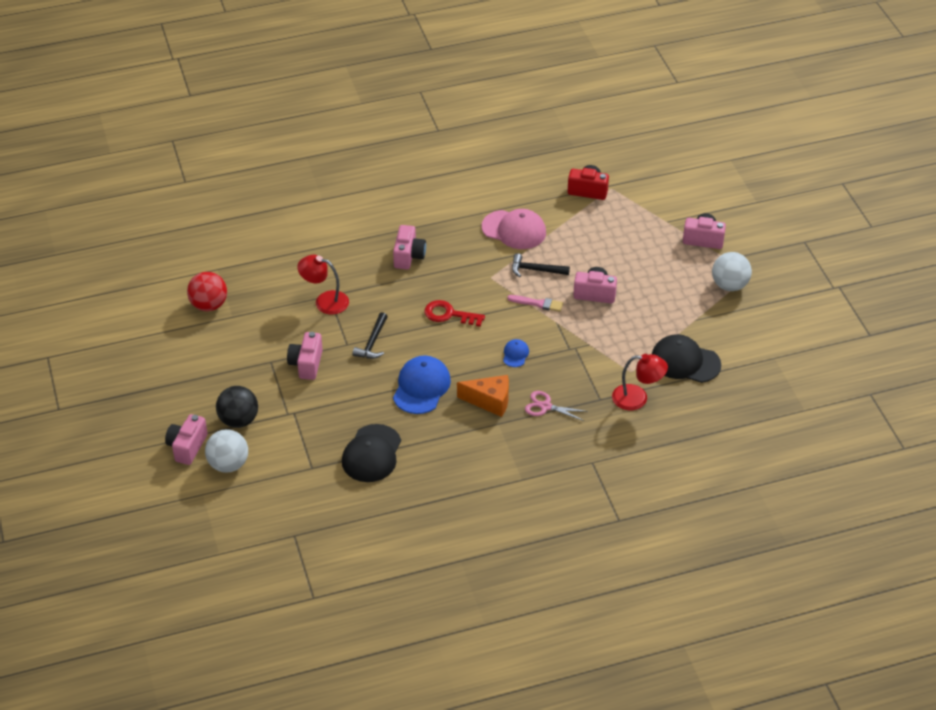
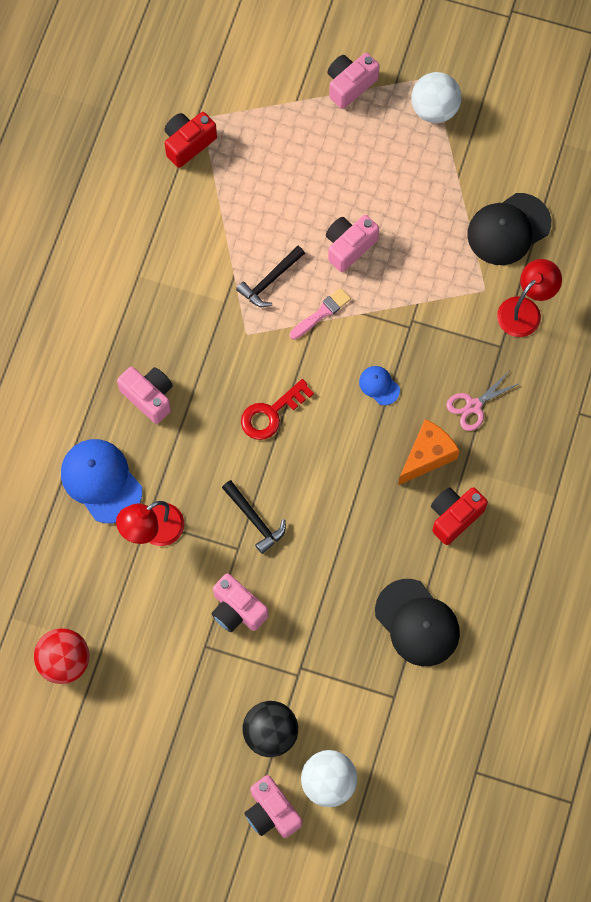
camera: 55 degrees left, 25 degrees up
(421, 387) = (358, 511): blue cap -> blue cap (101, 481)
(460, 435) = (454, 517): none -> red camera
(514, 230) = (191, 261): pink cap -> none

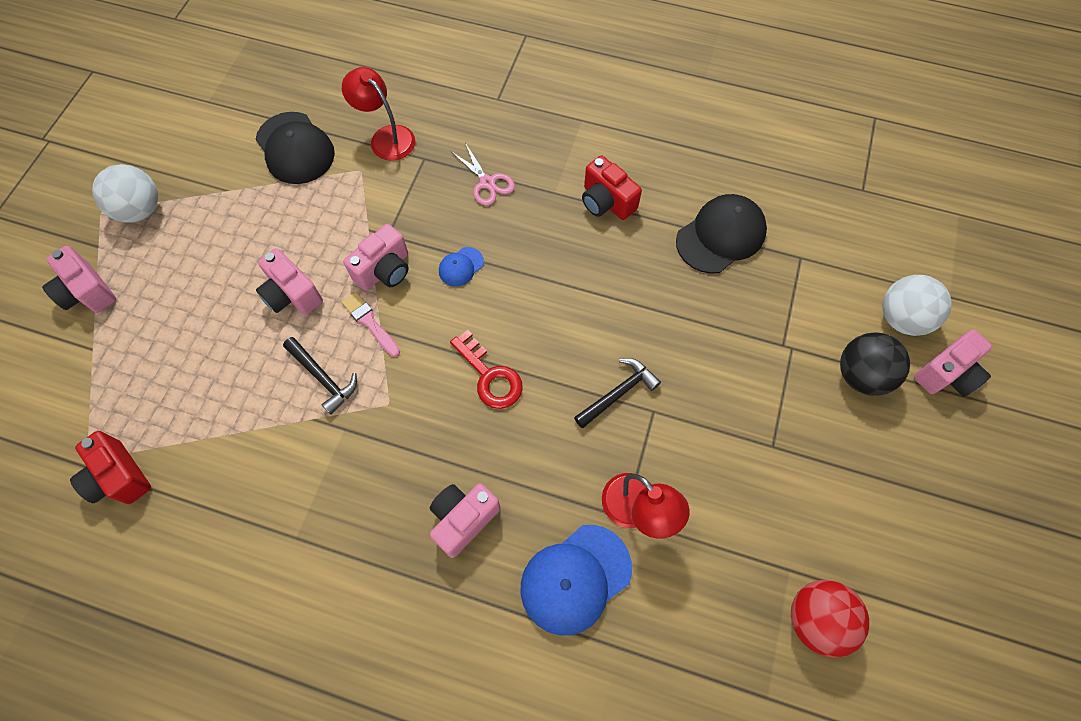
camera: 90 degrees left, 5 degrees down
(237, 610) = (726, 411): pink camera -> pink camera (384, 270)
(427, 456) = (541, 224): orange cheese -> none

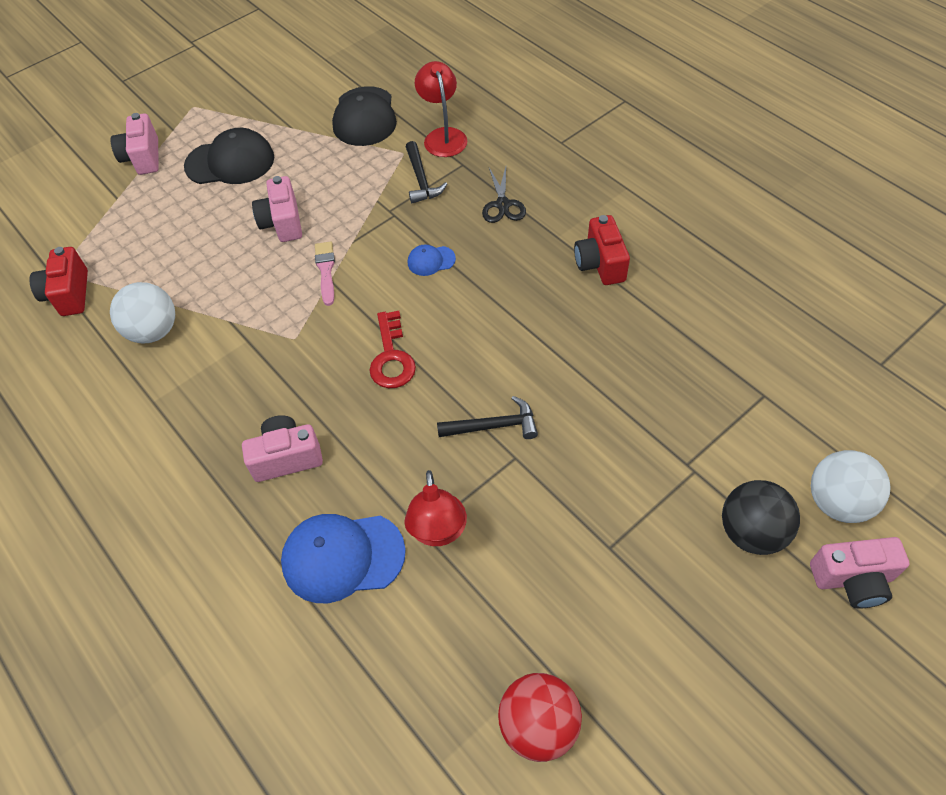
camera: 35 degrees right, 10 degrees down
(140, 210) = (220, 116): white ball -> white ball (154, 331)
(323, 378) = (260, 295): black hammer -> black hammer (421, 180)
(384, 270) = (366, 236): pink camera -> none
(487, 183) = (502, 204): pink scissors -> black scissors
(721, 236) = (692, 339): black cap -> black cap (230, 162)

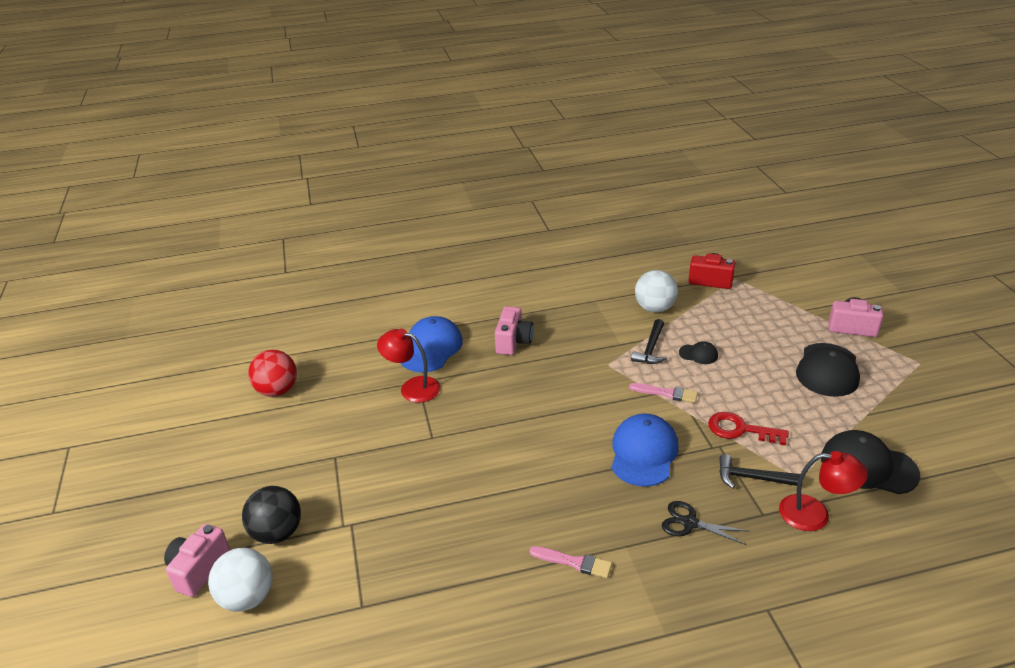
camera: 115 degrees right, 20 degrees down
(241, 264) = (698, 354): none -> black cap
(282, 223) = (734, 383): pink camera -> none
(392, 357) = (558, 404): red key -> red key (740, 429)
(431, 261) = (643, 453): blue cap -> blue cap, size x2.04
(494, 426) = (464, 435): black hammer -> black hammer (651, 349)
(600, 264) = (574, 562): red camera -> pink brush

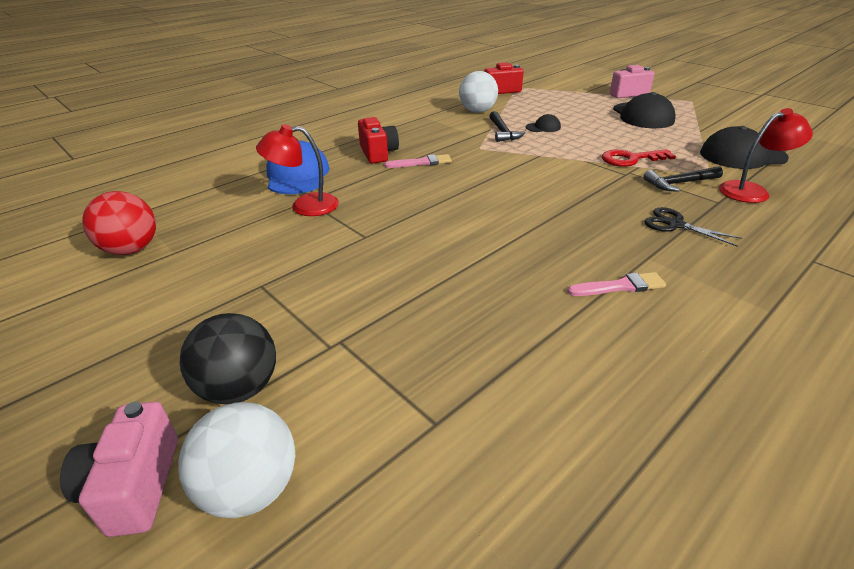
camera: 30 degrees left, 0 degrees up
(513, 342) = (378, 153): pink camera -> red camera
(643, 453) = (578, 192): blue cap -> none
(666, 393) = (548, 153): pink brush -> pink brush (421, 163)
(690, 523) = (675, 224): black scissors -> black scissors turned 45 degrees clockwise

